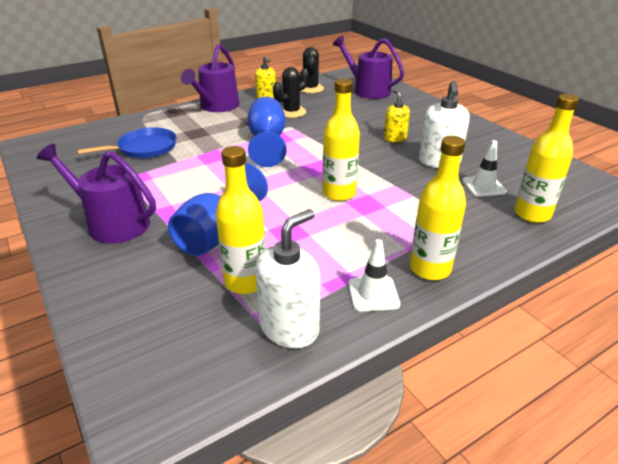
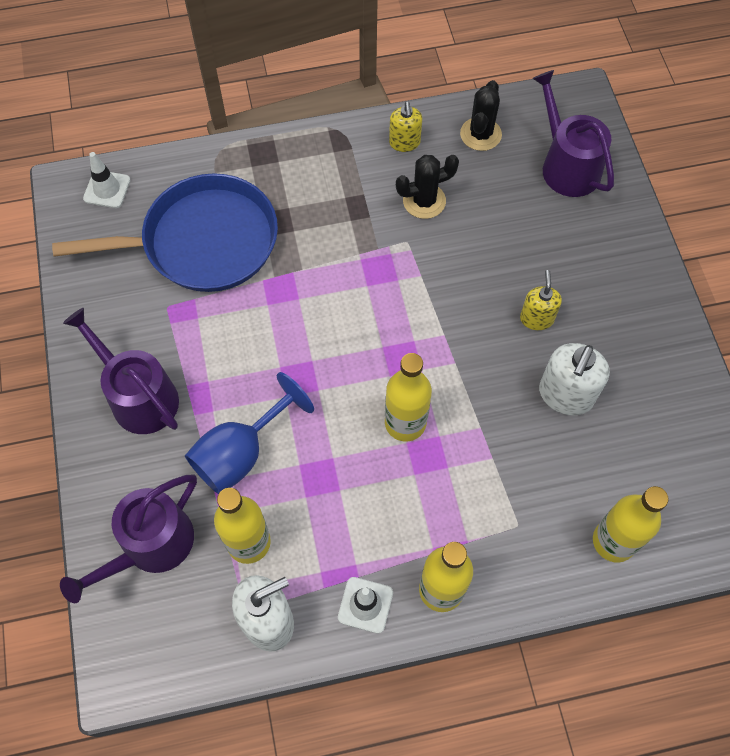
camera: 20 degrees right, 30 degrees up
(144, 148) = (203, 241): blue pan -> blue pan, size x1.75
(217, 106) = (325, 152): purple watering can -> purple watering can (151, 546)
(267, 142) = (362, 274): blue goblet -> none
(483, 186) = (590, 467): white traffic cone -> white traffic cone (107, 189)

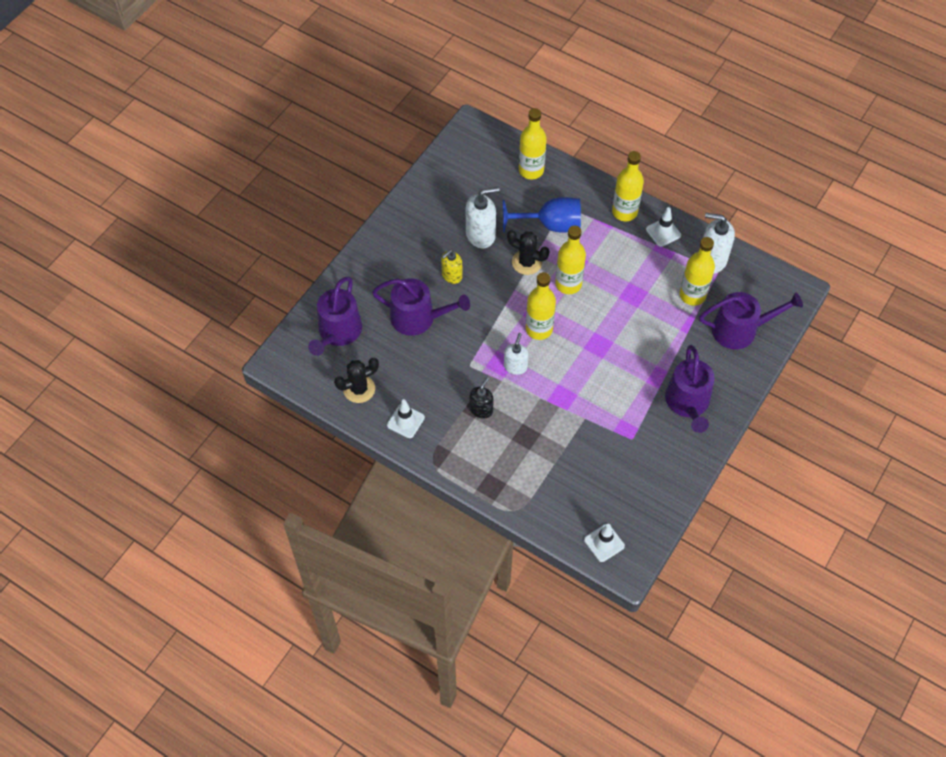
camera: 135 degrees left, 5 degrees down
(203, 241) = (578, 460): blue pan -> none
(241, 453) = (660, 335): blue goblet -> blue goblet (550, 225)
(347, 210) = (481, 409): none -> black soap dispenser
(361, 279) = (515, 366): none -> white soap dispenser
(380, 340) = (539, 329): none -> yellow bottle
(404, 143) = (405, 421): yellow soap dispenser -> white traffic cone
(424, 201) = (435, 379): black cactus -> black cactus (526, 262)
(512, 244) = (418, 318): none -> purple watering can

